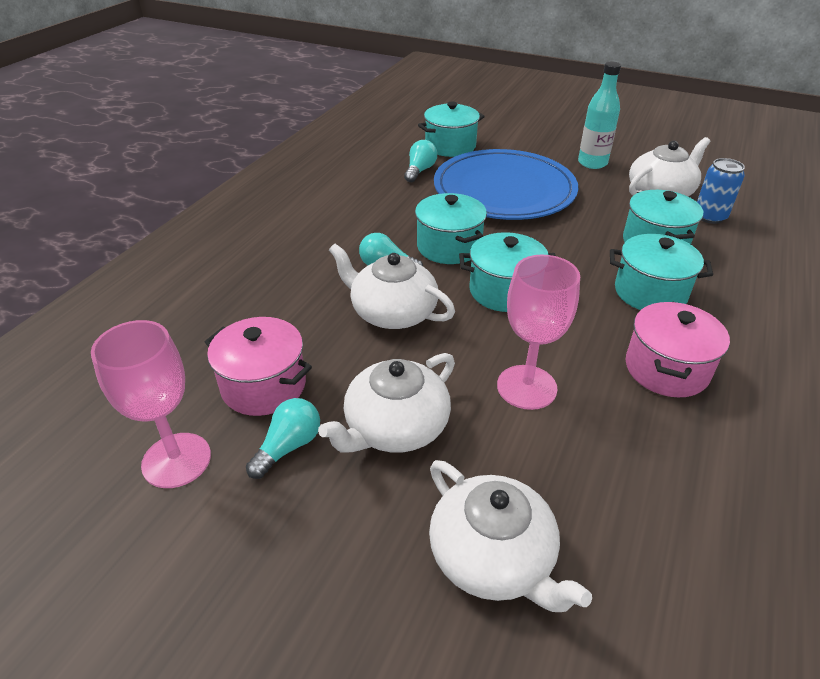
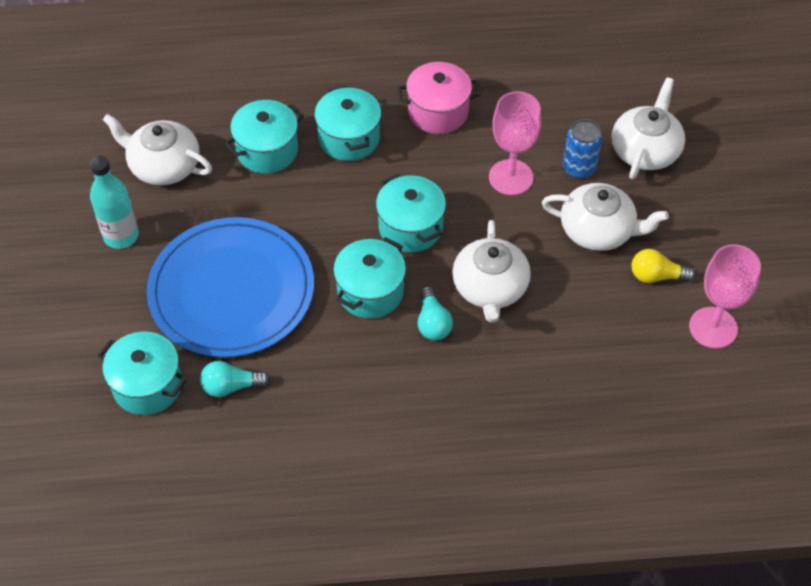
camera: 120 degrees left, 15 degrees up
(264, 386) = (623, 322): pink pot -> none
(288, 446) = (656, 276): turquoise light bulb -> yellow light bulb
(710, 216) = (193, 122): blue can -> blue can (579, 168)

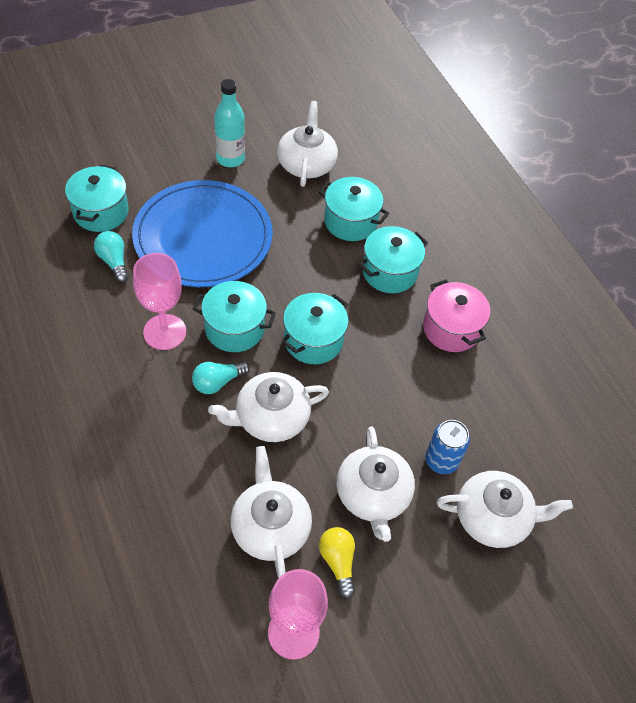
camera: 65 degrees right, 0 degrees up
(511, 177) = (403, 404): pink goblet -> pink goblet (164, 332)
(607, 319) = (270, 526): none -> white teapot

